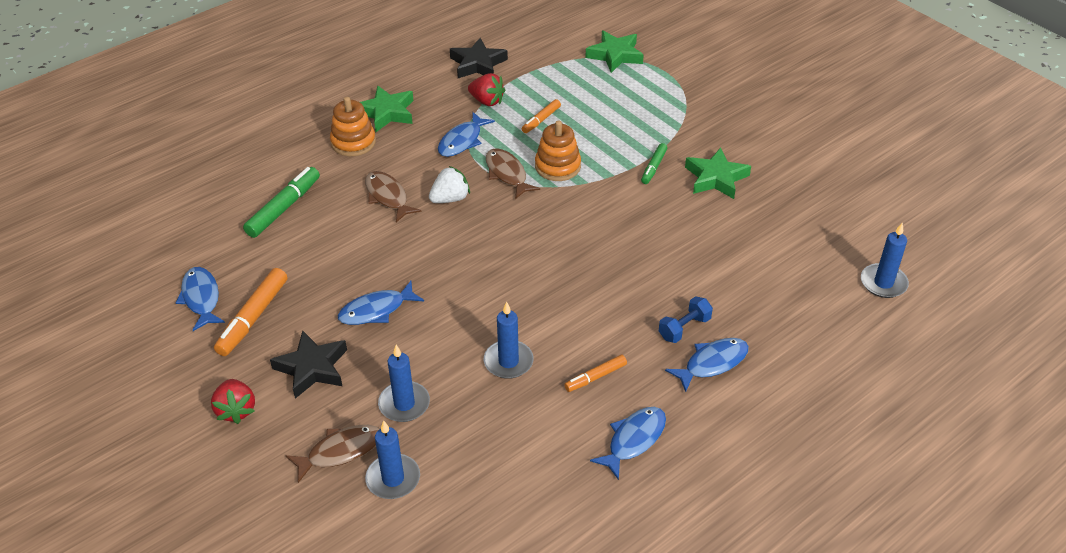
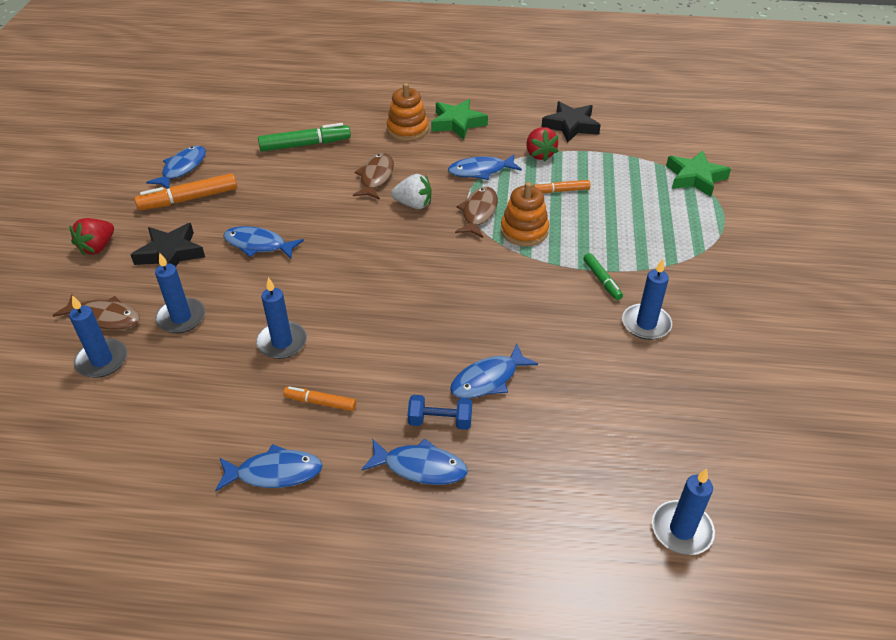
camera: 45 degrees right, 0 degrees up
(653, 167) = (602, 280): green marker -> green marker turned 90 degrees counterclockwise
(675, 281) = (488, 379): none -> blue fish
(716, 178) = (646, 324): green star -> blue candle

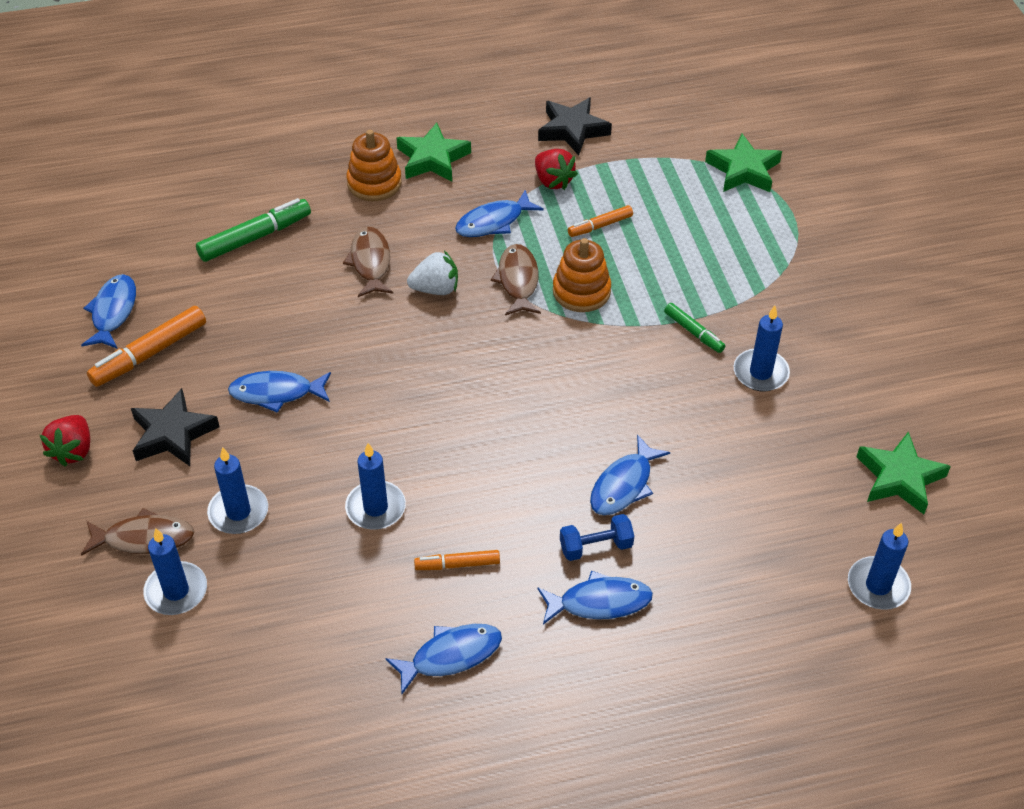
camera: 20 degrees left, 5 degrees up
(739, 441) = (899, 478): none -> green star

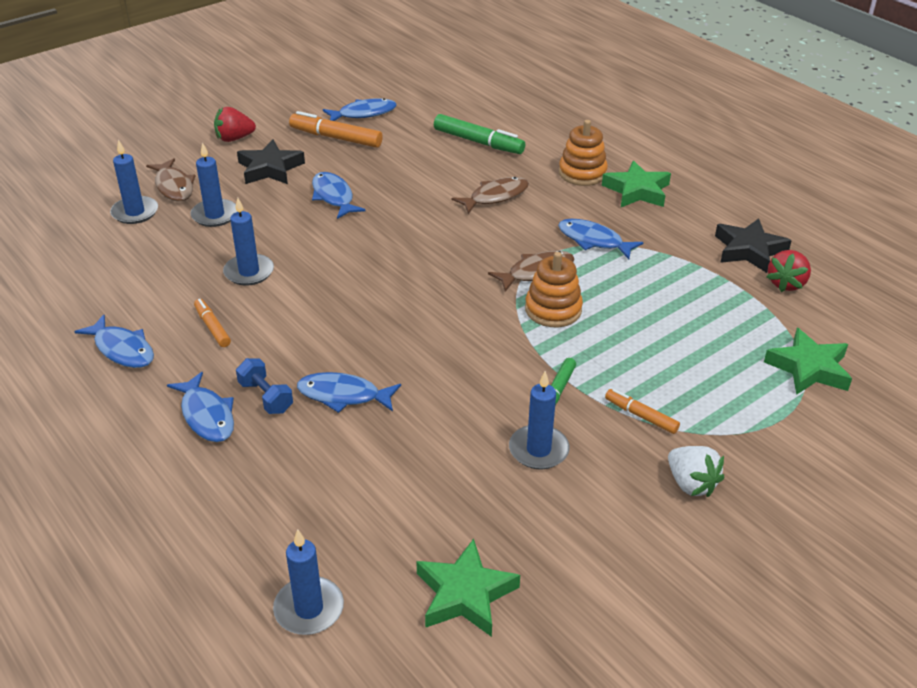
camera: 65 degrees right, 10 degrees down
(435, 289) = (492, 234): white strawberry -> white strawberry (691, 484)
(553, 181) = (673, 257): red strawberry -> red strawberry (786, 283)
(600, 226) = (643, 298): orange marker -> orange marker (641, 416)

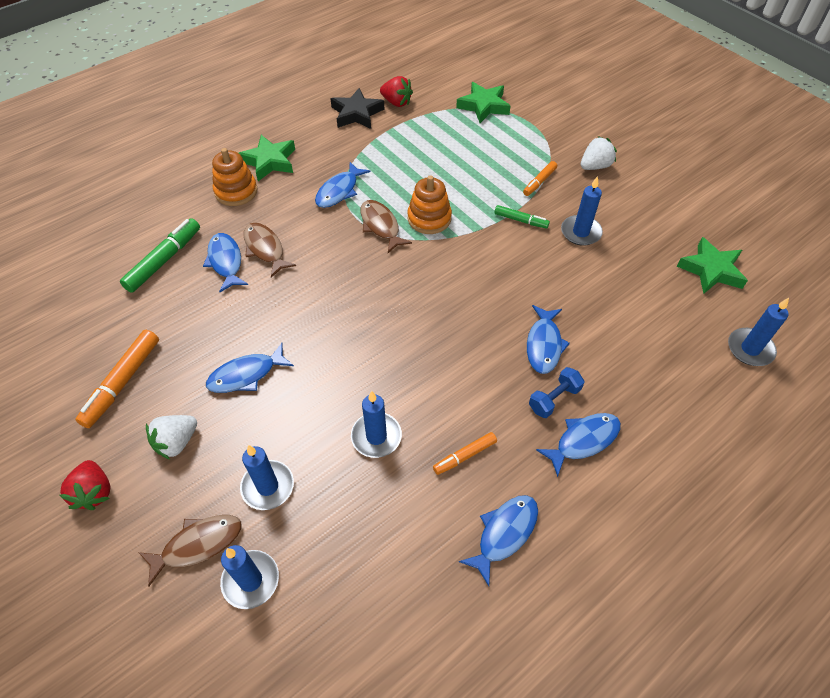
camera: 90 degrees left, 15 degrees up
(270, 168) = (177, 442): black star -> white strawberry
(363, 113) = (73, 359): blue fish -> blue fish (226, 262)

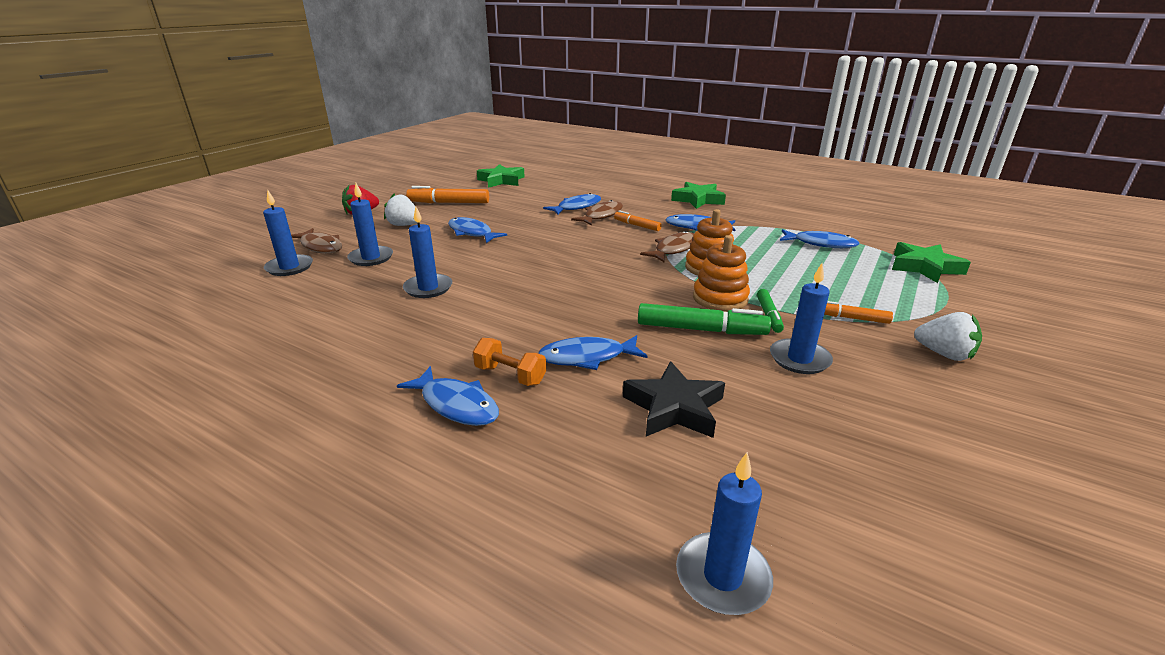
camera: 70 degrees right, 25 degrees down
(164, 260) = (562, 192): green marker -> green marker (701, 330)
(236, 191) = (651, 197): orange stacking toy -> orange stacking toy (720, 298)
(356, 113) = (805, 216): black star -> black star (674, 408)
(396, 102) = (850, 228): red strawberry -> none
(464, 456) = (416, 332): orange marker -> orange marker (637, 225)
(504, 533) = (325, 368): blue fish -> blue fish (821, 244)
(554, 399) = (510, 375): blue dumbbell -> orange dumbbell
(711, 270) = (870, 503): green star -> green star (501, 180)

